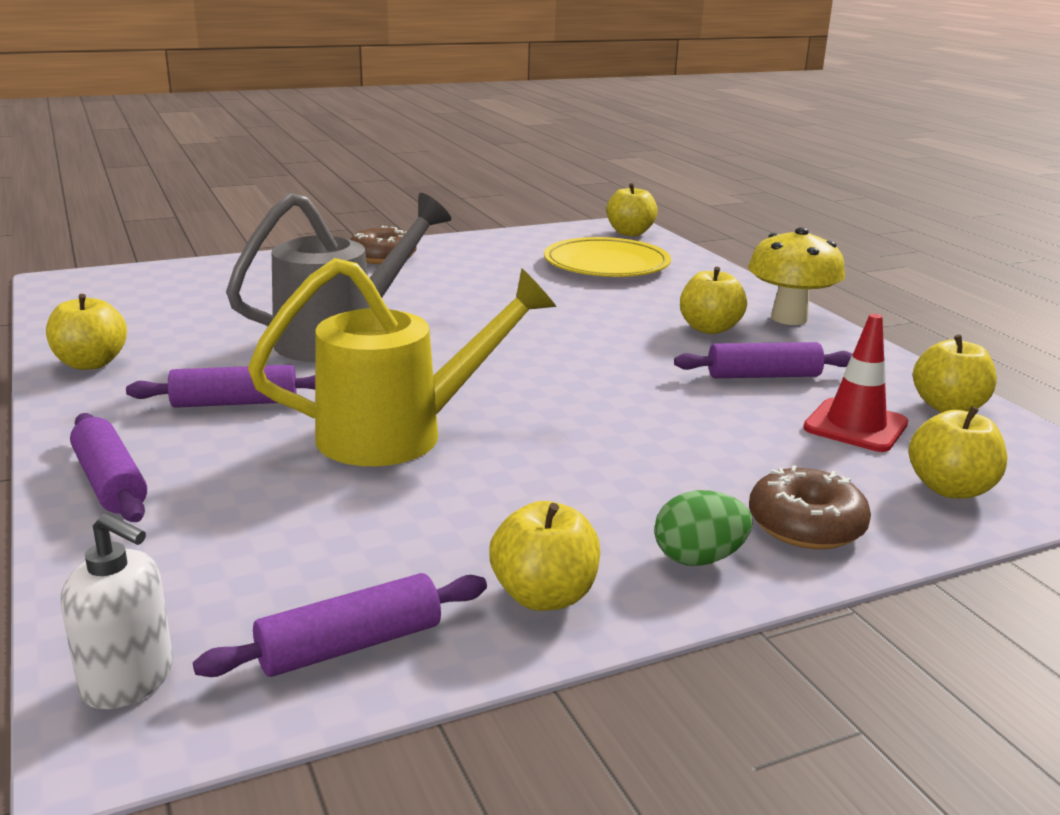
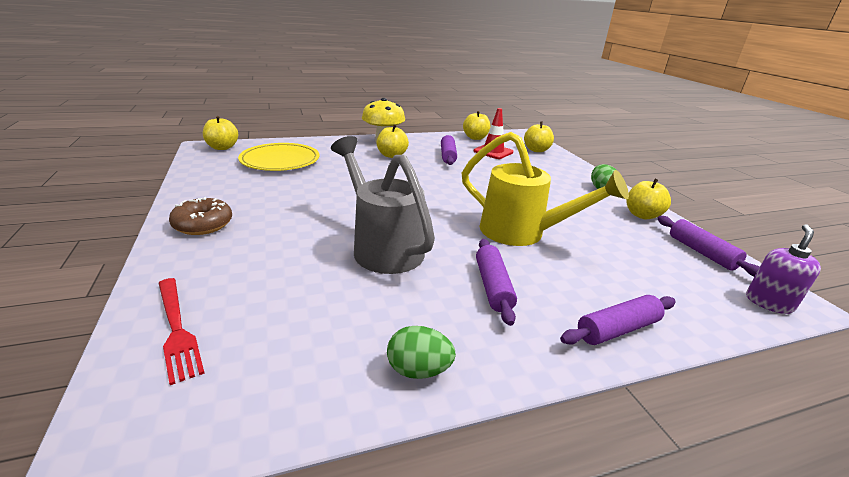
camera: 85 degrees left, 5 degrees up
(91, 363) = (418, 370): yellow apple -> green egg
(128, 680) = (768, 303): white soap dispenser -> purple soap dispenser
(188, 276) = (177, 329): none -> red fork
(402, 434) = (522, 233): yellow watering can -> yellow watering can turned 135 degrees clockwise
(806, 525) = (570, 171): brown donut -> none

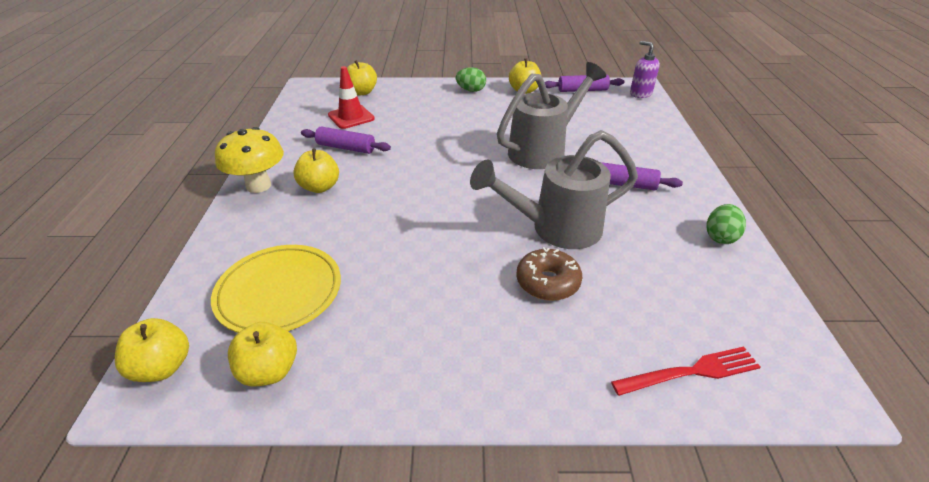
camera: 70 degrees left, 10 degrees up
(203, 224) = (479, 370): brown donut -> brown donut (547, 282)
(475, 138) = (298, 117): yellow apple -> yellow apple (269, 371)
(522, 233) = (544, 150): yellow watering can -> grey watering can
(617, 329) = (670, 150): purple rolling pin -> none

